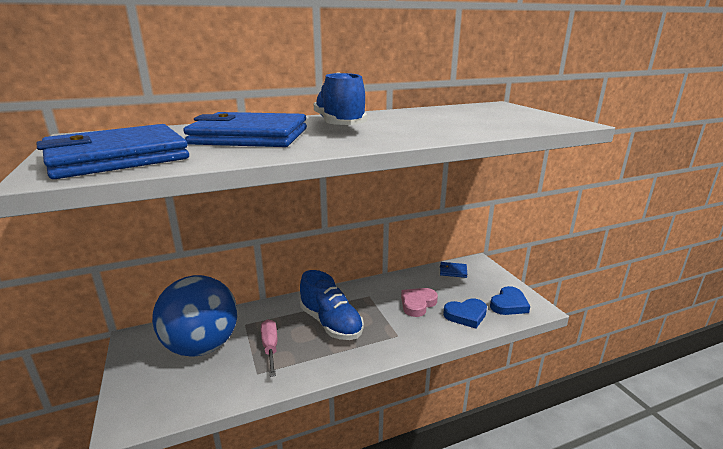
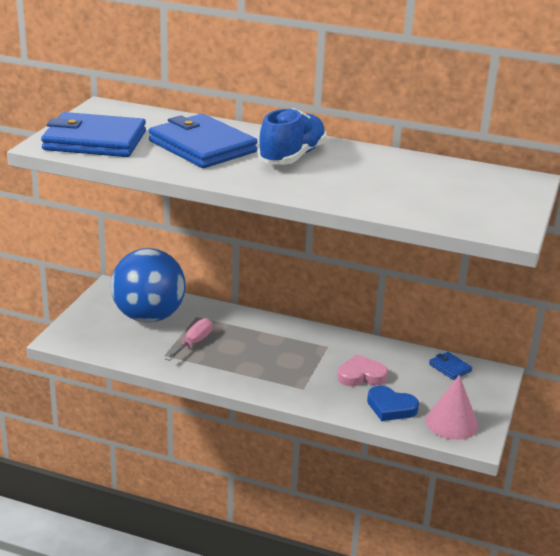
camera: 40 degrees right, 5 degrees up
(331, 323) = (262, 350): blue shoe -> none
(509, 304) = (451, 423): blue heart -> pink cone

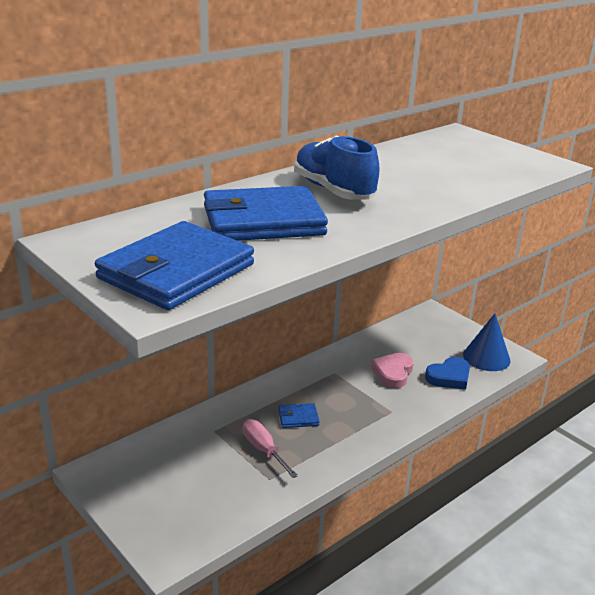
camera: 60 degrees left, 0 degrees up
(149, 317) = (184, 464): blue ball -> none
(450, 368) = (411, 327): blue wallet -> blue wallet (298, 418)
(451, 423) = (486, 357): pink cone -> blue cone

